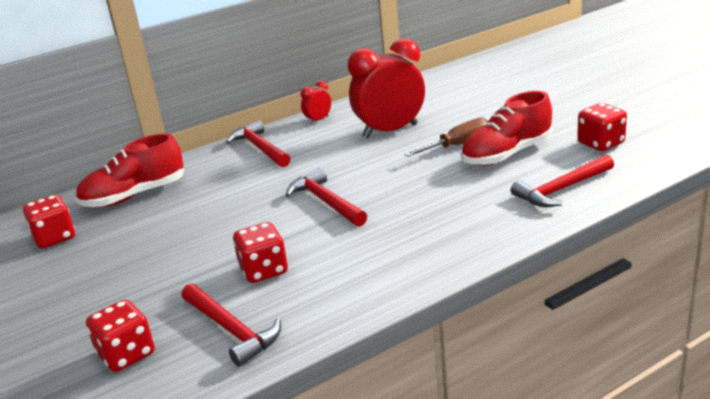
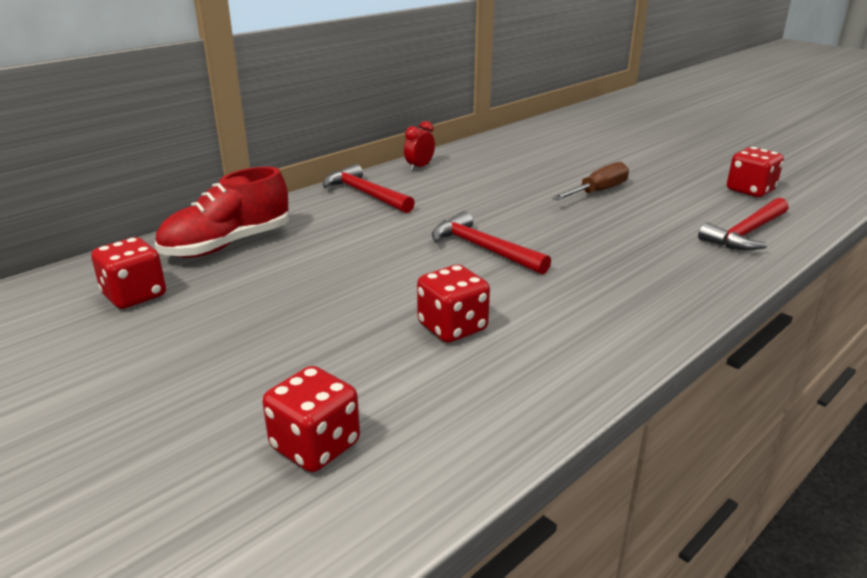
camera: 15 degrees left, 0 degrees up
(231, 330) = (453, 404): red hammer -> none
(390, 131) = (511, 178): red clock -> none
(506, 154) = (658, 200): red shoe -> none

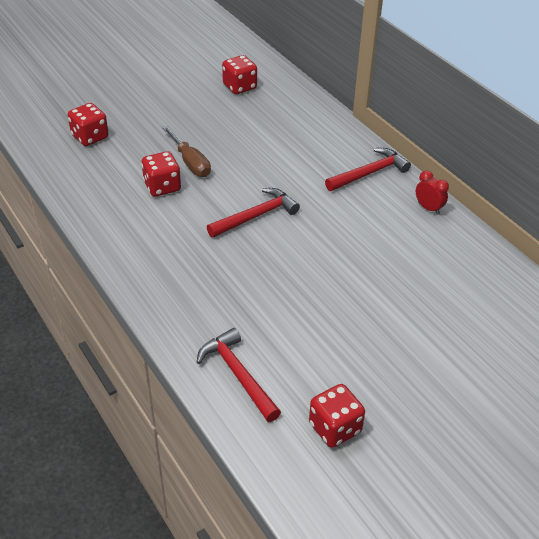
camera: 100 degrees right, 15 degrees up
(227, 245) = (294, 113): red shoe -> none
(598, 192) = (351, 307): brown screwdriver -> brown screwdriver (190, 162)

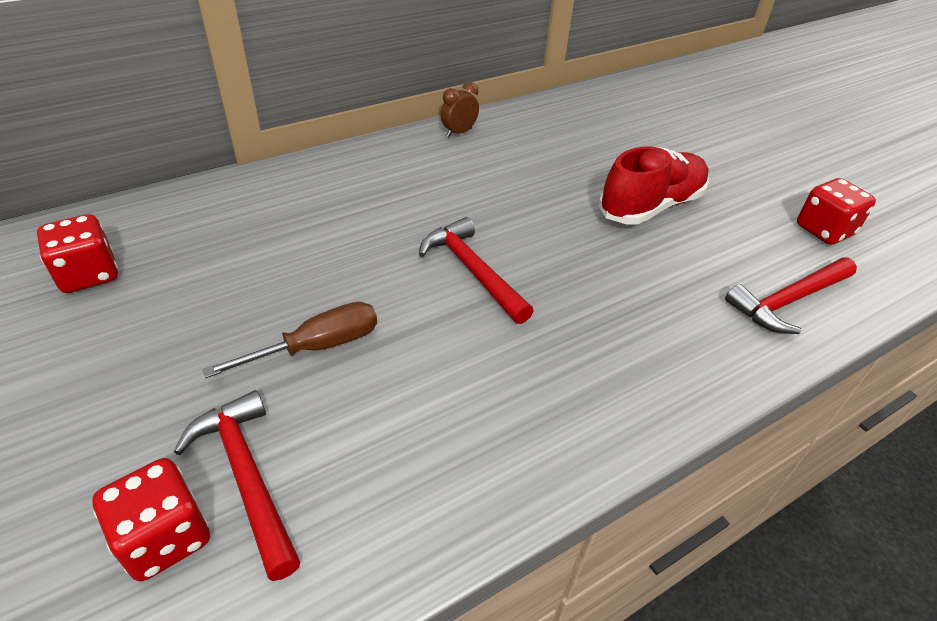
camera: 90 degrees left, 0 degrees up
(162, 187) = (386, 387): red dice -> none
(347, 313) = (651, 206): none -> red shoe
(369, 173) = (384, 164): red hammer -> red hammer (247, 476)
(428, 208) = (459, 132): red clock -> brown clock

